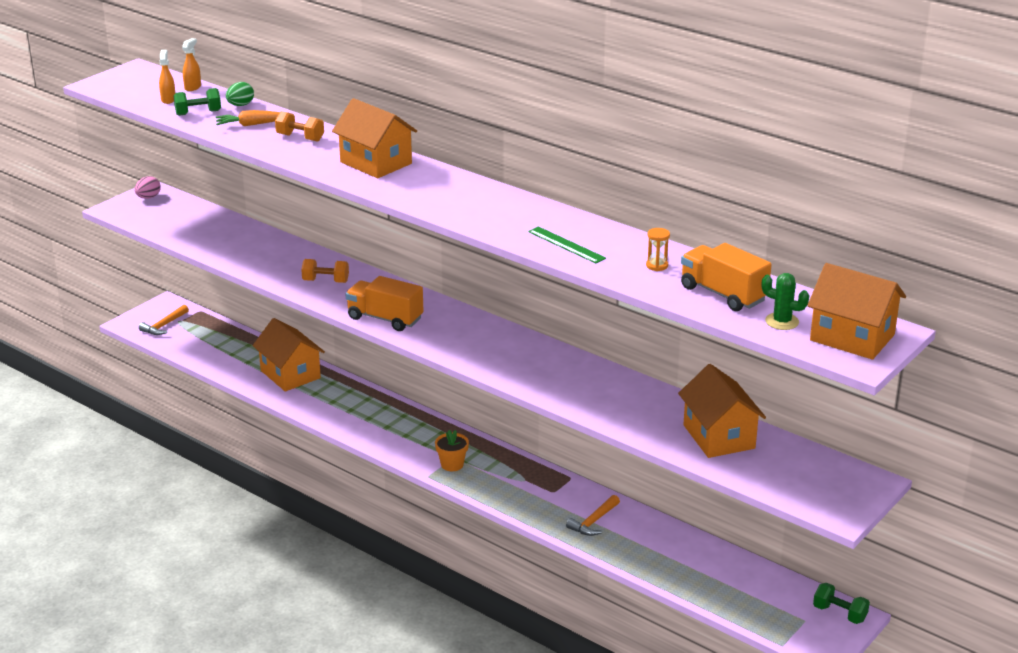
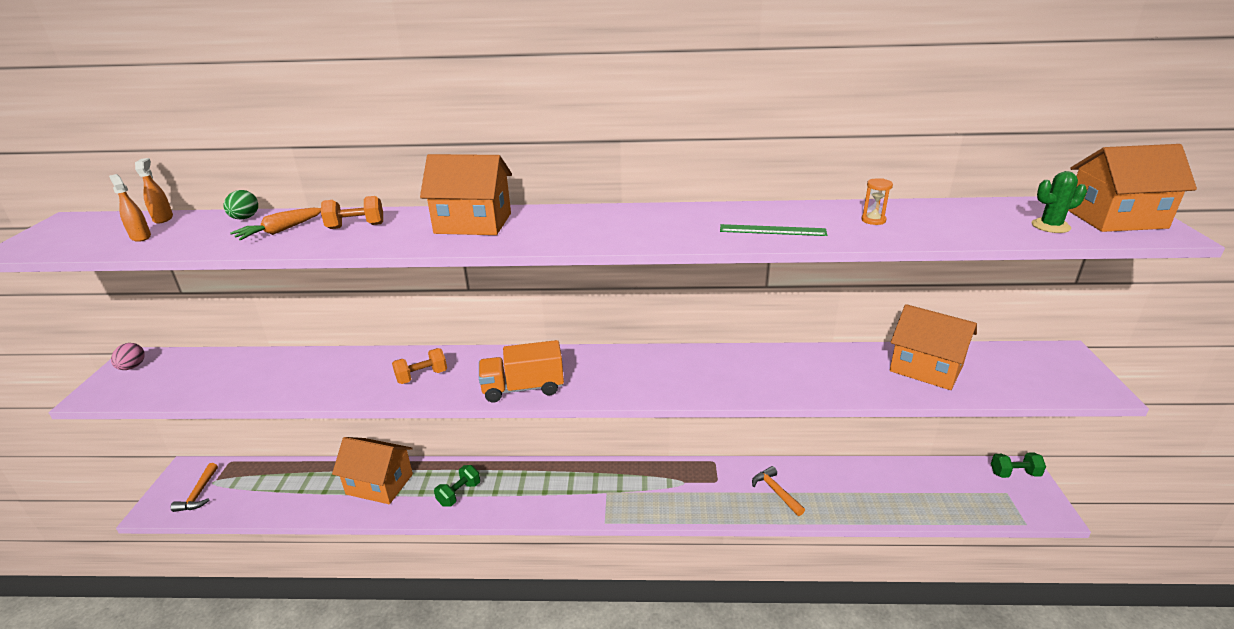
camera: 35 degrees left, 0 degrees up
(198, 113) = (196, 238): green dumbbell -> green dumbbell (459, 494)
(452, 464) = (612, 499): orange flower pot -> none
(593, 521) = (776, 491): orange hammer -> orange hammer turned 150 degrees clockwise
(723, 294) = (966, 222): orange truck -> none

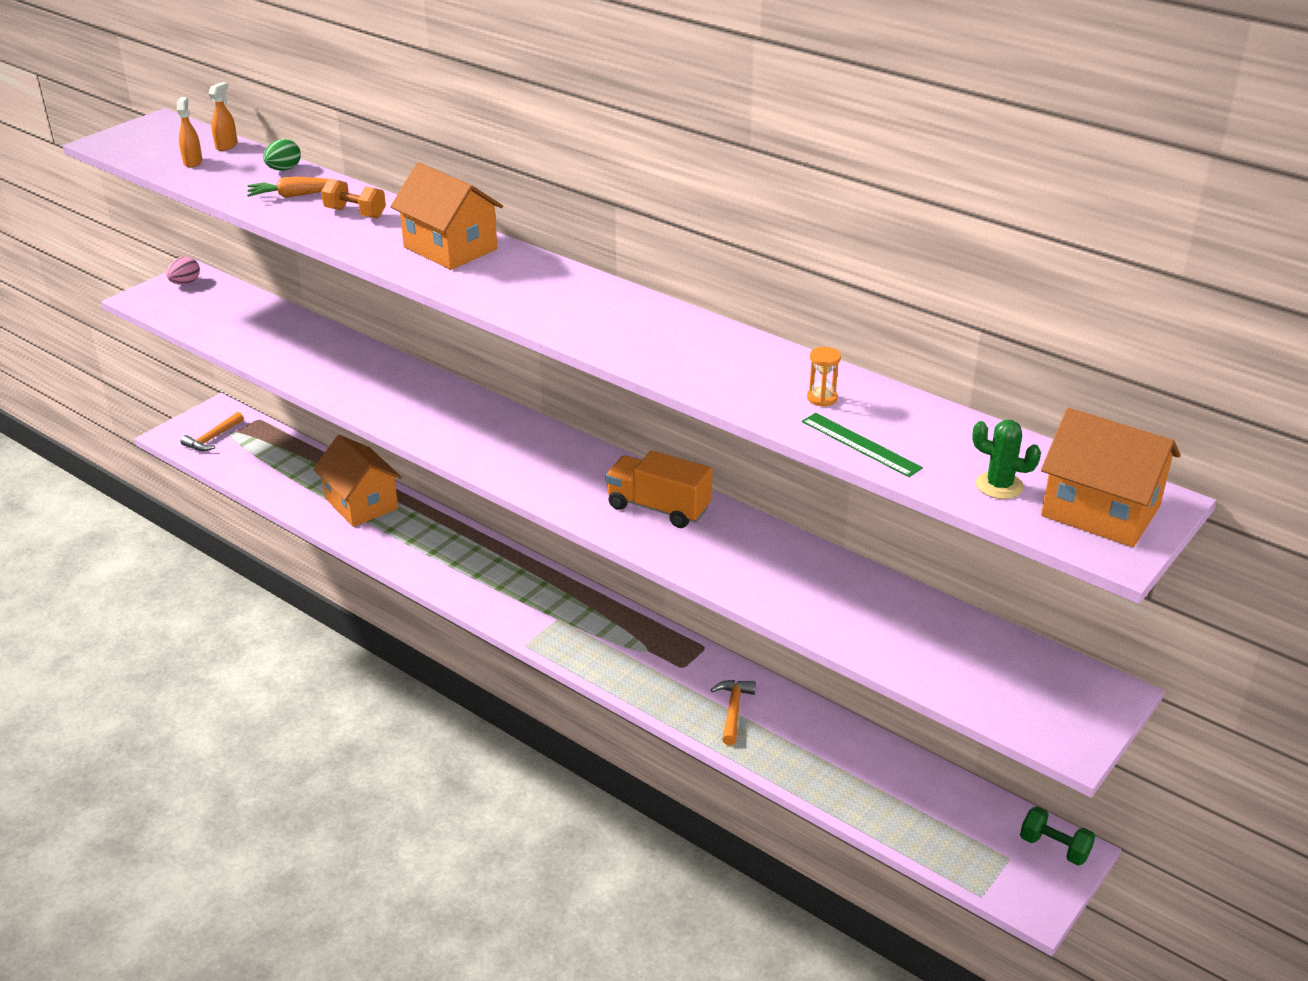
camera: 35 degrees right, 5 degrees up
(422, 376) = (395, 396): orange dumbbell -> none
(459, 494) = (421, 548): green dumbbell -> none
(523, 388) = (467, 448): orange truck -> orange truck (658, 508)
(772, 230) = (698, 367): green ruler -> green ruler (860, 444)
(926, 368) = (901, 623): orange house -> none

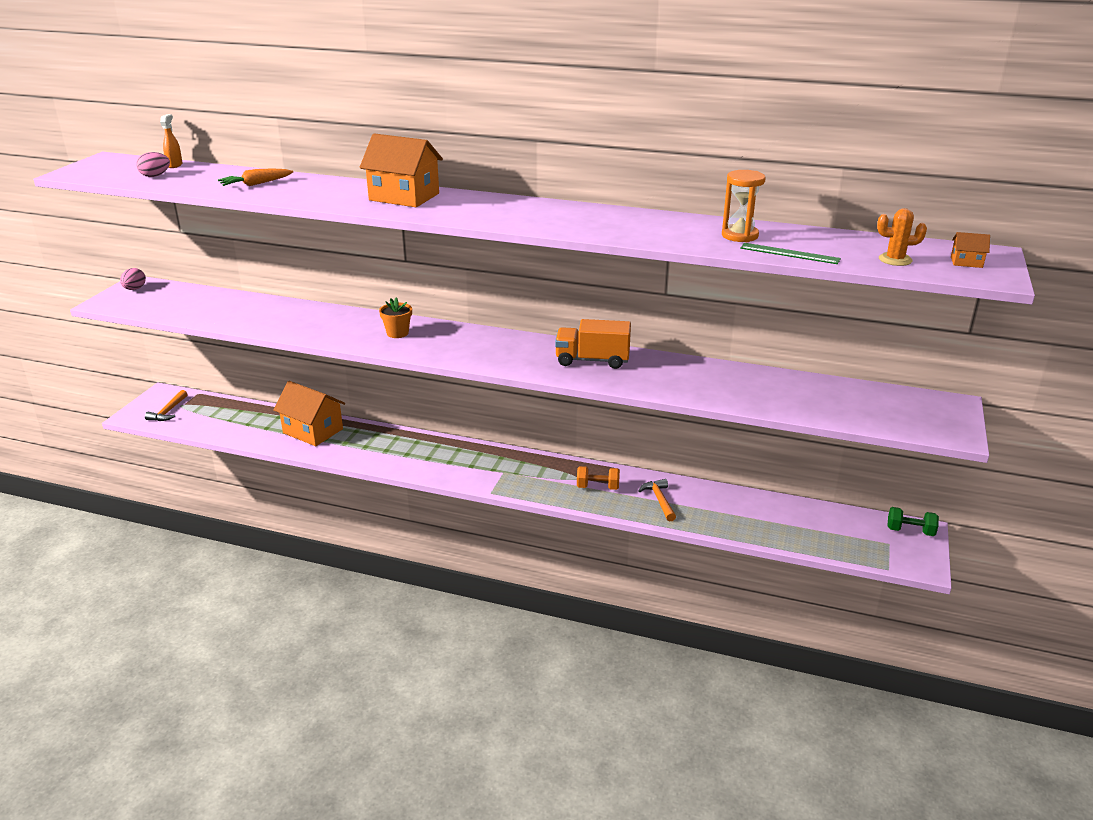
camera: 20 degrees left, 5 degrees down
(193, 162) = (155, 176): orange spray bottle -> pink egg
(284, 169) = (233, 172): green egg -> none
(355, 213) = (313, 188): orange dumbbell -> orange dumbbell (597, 487)
(444, 413) = (397, 333): none -> orange flower pot
(822, 398) = (739, 236): orange hourglass -> orange hourglass, size x1.70
(999, 485) = (895, 260): green cactus -> orange cactus
(1100, 511) = (966, 262): orange house -> orange house, size x0.43

